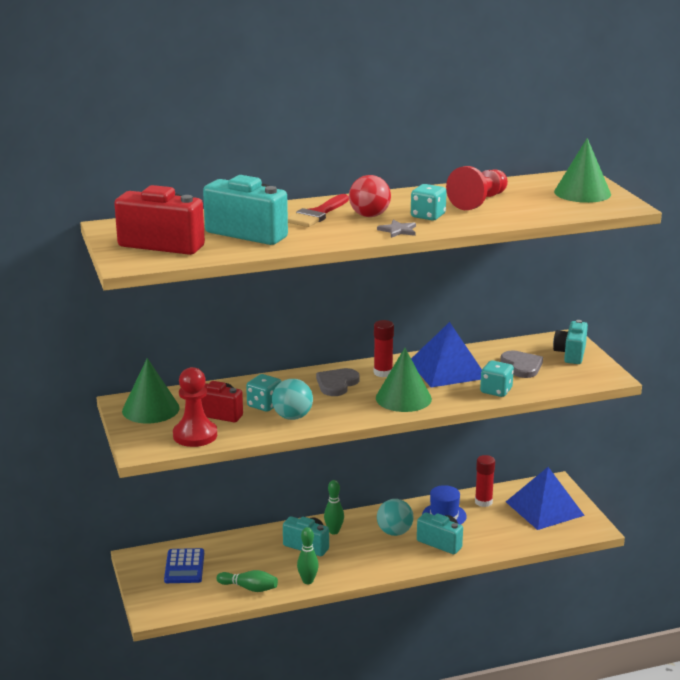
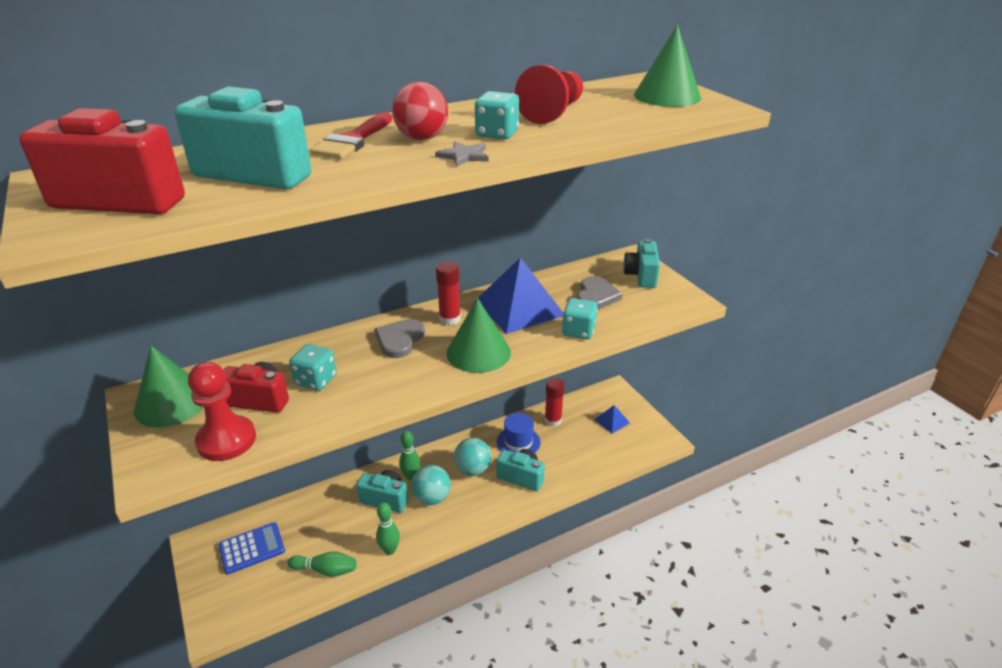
camera: 10 degrees left, 10 degrees up
(184, 567) = (252, 548): blue calculator -> blue calculator turned 105 degrees counterclockwise
(292, 417) = (351, 395): turquoise ball -> turquoise ball (432, 498)
(522, 366) = (596, 296): grey heart -> grey heart turned 45 degrees clockwise
(544, 508) = (612, 421): blue pyramid -> blue pyramid, size x0.46

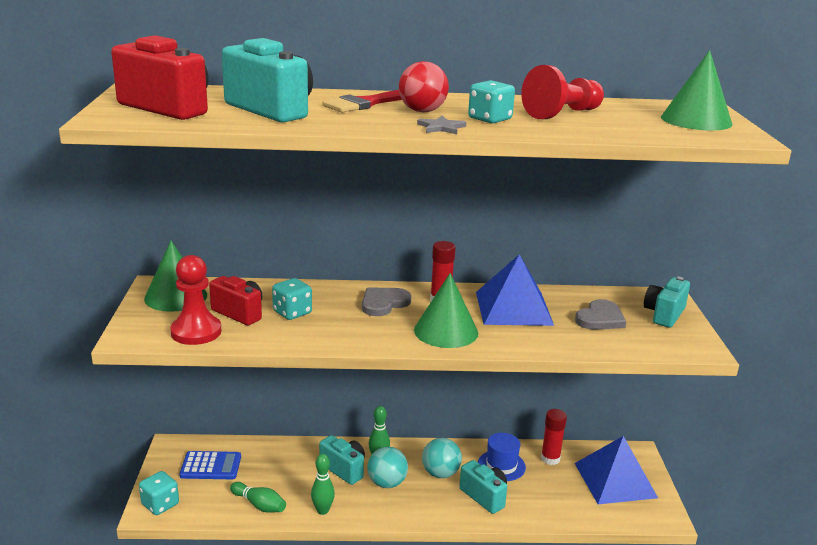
camera: 25 degrees right, 10 degrees down
(578, 331) = (556, 341): turquoise dice -> turquoise dice (160, 504)
(612, 421) = (615, 480): blue pyramid -> blue pyramid, size x2.16

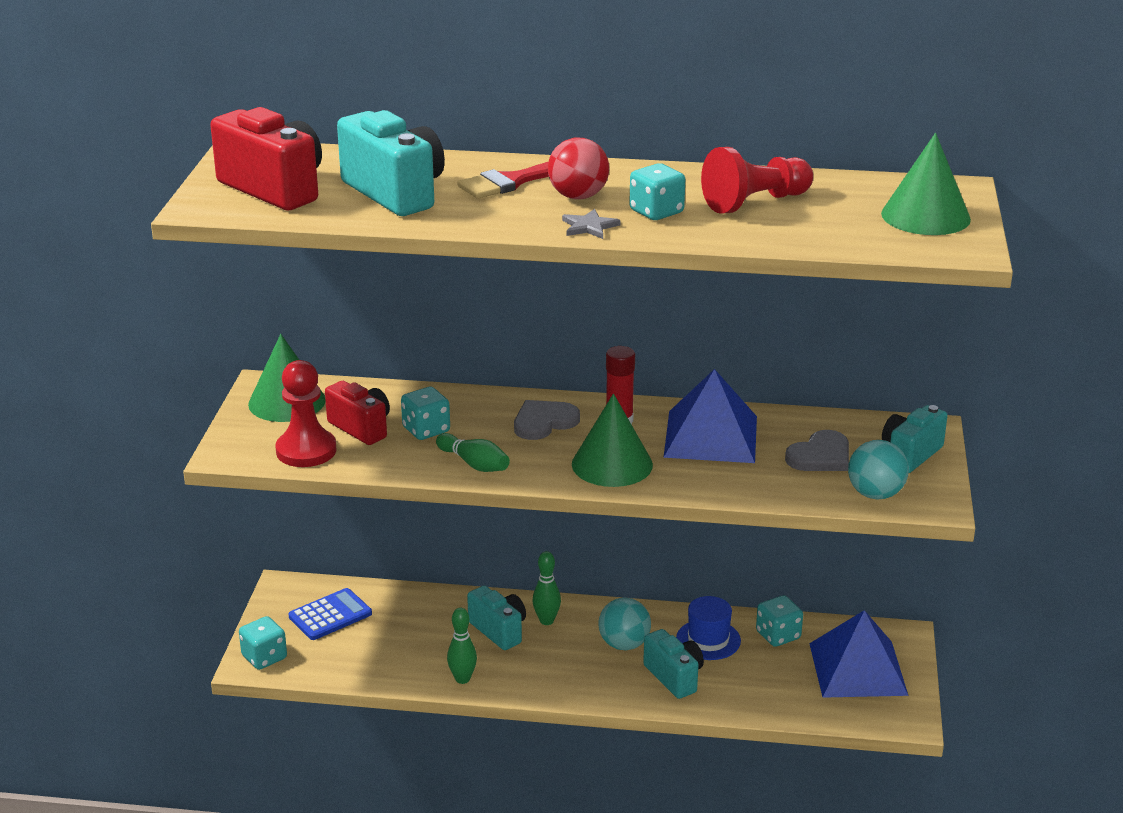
camera: 10 degrees right, 5 degrees up
(211, 466) = (330, 615): blue calculator -> blue calculator turned 45 degrees counterclockwise
(259, 505) = (385, 667): green bowling pin -> green bowling pin (474, 464)
(387, 483) = (551, 651): turquoise ball -> turquoise ball (875, 494)
(550, 458) = (778, 635): red glue stick -> turquoise dice

